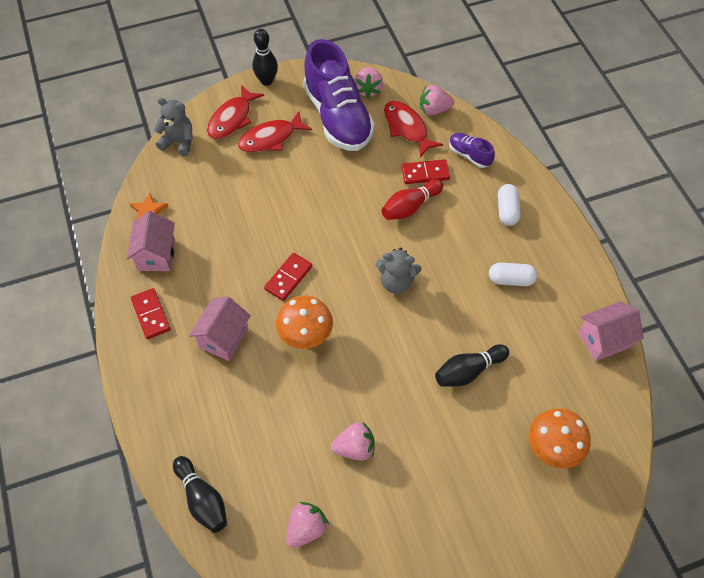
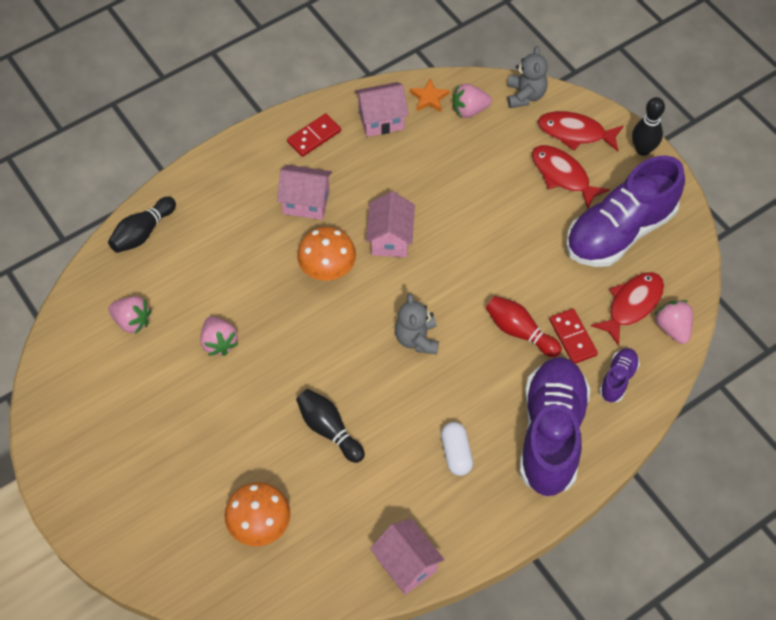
camera: 75 degrees right, 0 degrees up
(288, 278) = (390, 239): red domino -> pink house
(368, 89) = (674, 252): pink strawberry -> pink strawberry (469, 110)
(507, 210) = (551, 434): white capsule -> purple shoe

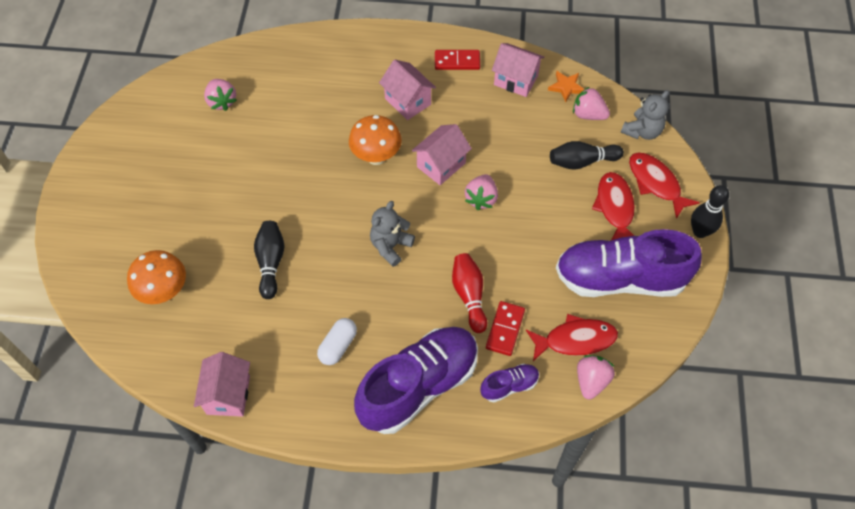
camera: 40 degrees right, 0 degrees up
(143, 232) = (284, 50): black bowling pin -> black bowling pin (582, 162)
(219, 342) = (260, 153): pink strawberry -> pink strawberry (481, 199)

